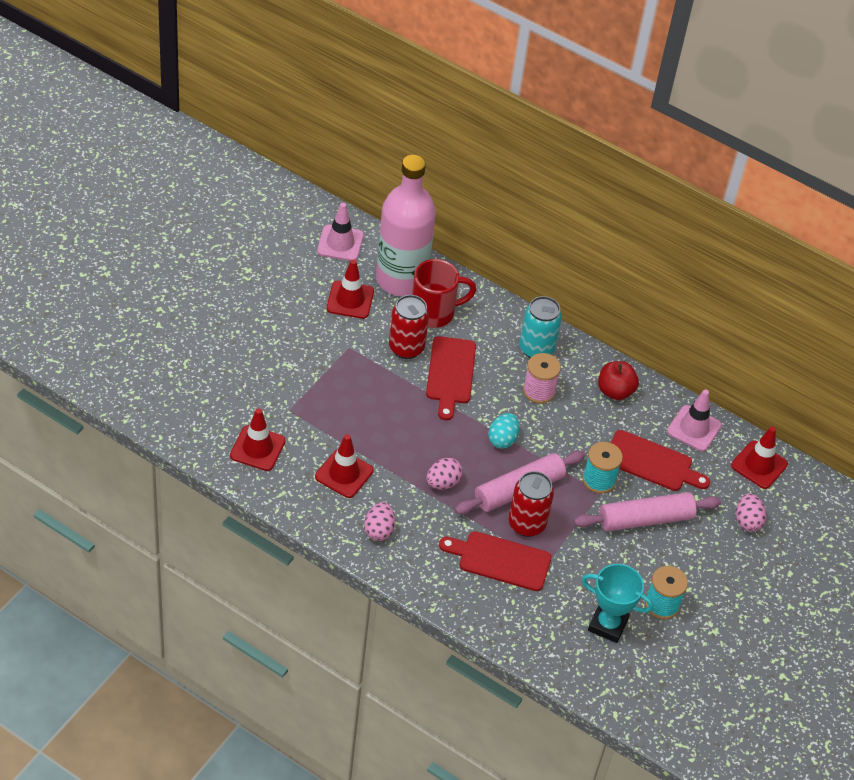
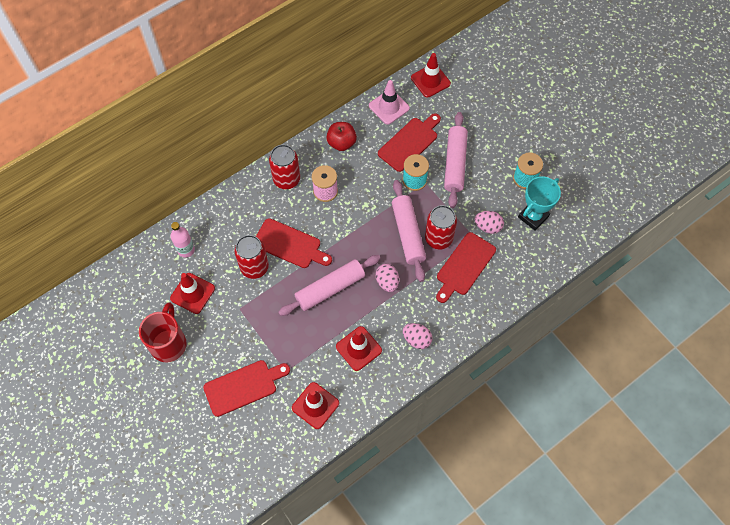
camera: 65 degrees left, 15 degrees up
(255, 376) = (243, 387): none -> red cutting board
(340, 243) = (131, 283): pink traffic cone -> none
(401, 279) = (186, 250): pink bottle -> pink bottle, size x0.42
(410, 427) = (330, 288): none -> pink rolling pin
(434, 312) = (227, 237): red mug -> red mug (168, 343)
(502, 439) = (361, 229): turquoise egg -> none
(536, 349) = (286, 179): turquoise can -> red can
(747, 521) = (473, 104): pink egg -> pink egg (488, 227)

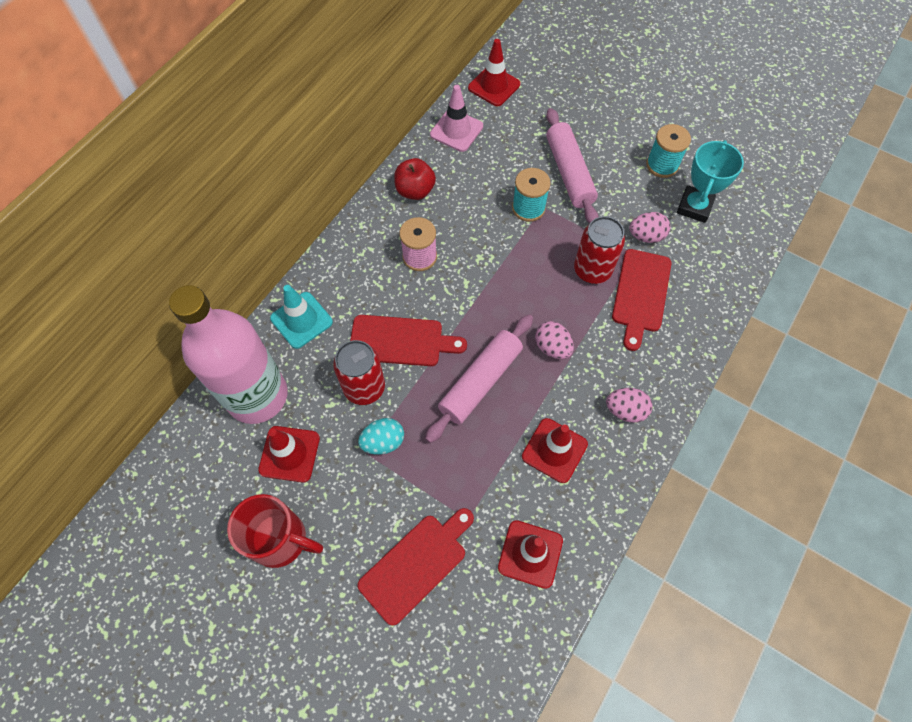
camera: 20 degrees left, 0 degrees up
(168, 343) = (281, 539): red mug -> red mug turned 120 degrees clockwise
(186, 250) = (257, 396): pink bottle -> pink bottle, size x2.38
(231, 209) = (301, 320): none -> turquoise traffic cone
(253, 306) = (383, 442): none -> turquoise egg
(286, 179) = (362, 258): red can -> none
(408, 234) = (550, 277): pink rolling pin -> none
(409, 143) = (501, 165): red cutting board -> none

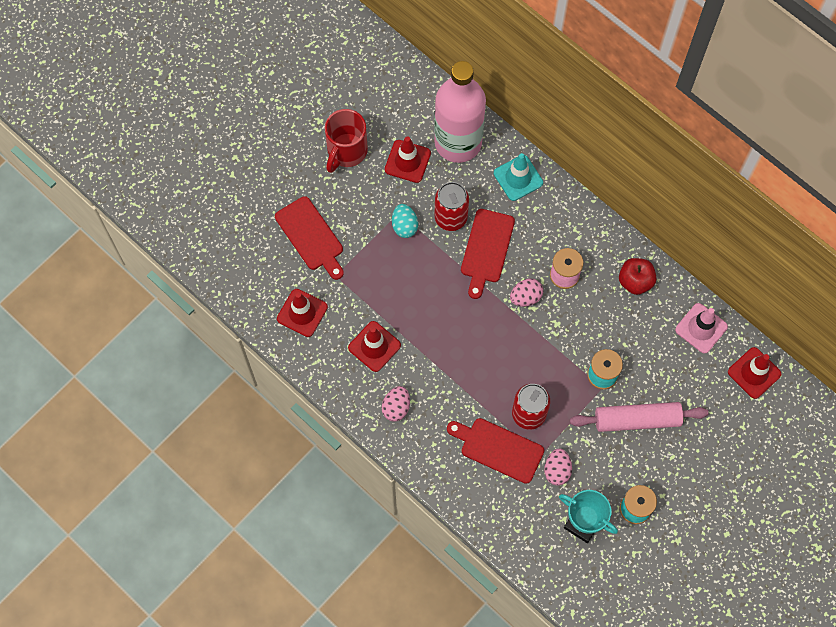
camera: 100 degrees right, 5 degrees up
(480, 382) = (440, 303): pink rolling pin -> none
(552, 347) = (461, 364): pink egg -> pink egg (525, 297)

